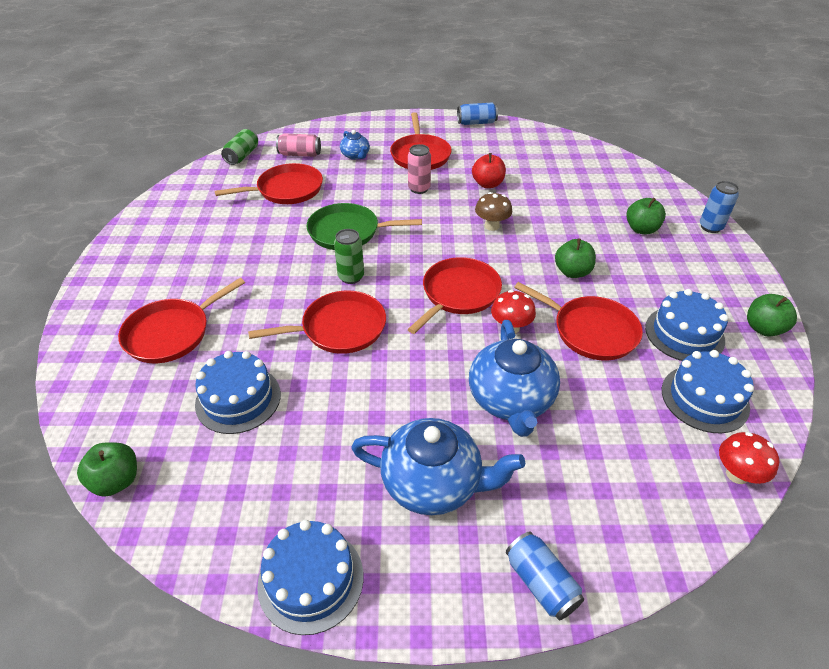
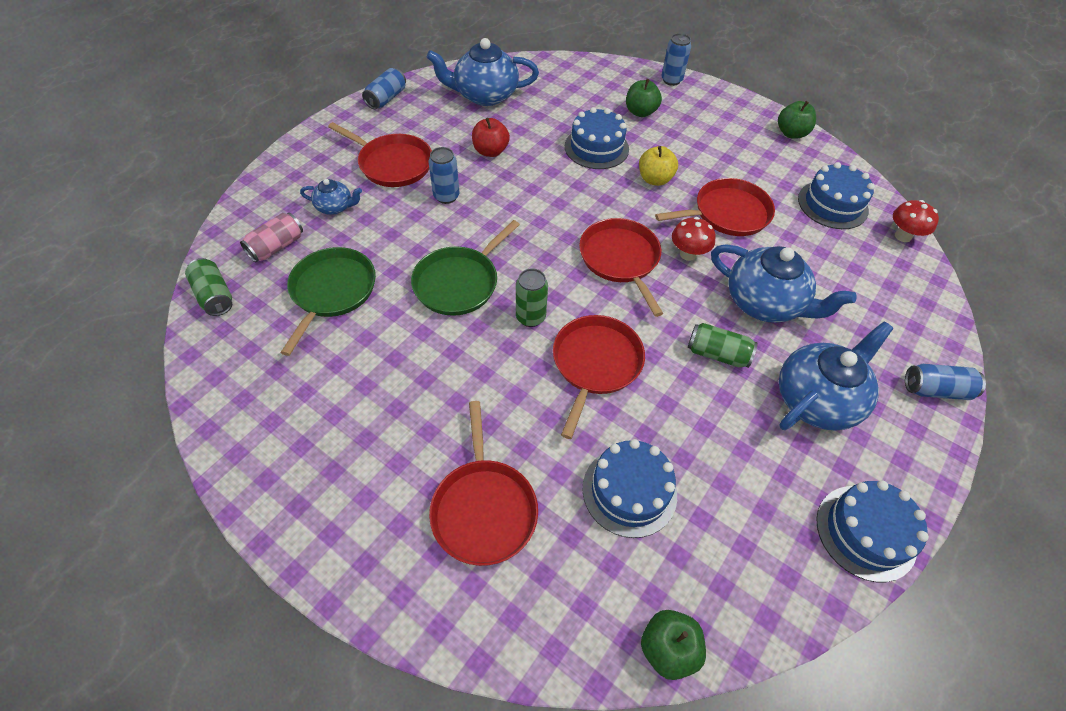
camera: 55 degrees left, 10 degrees up
(286, 190) = (332, 291): red pan -> green pan
(418, 393) = (717, 354): none -> green can
(419, 189) = (446, 196): pink can -> blue can
(491, 226) = (552, 186): brown mushroom -> none
(541, 154) = (485, 95): none -> blue teapot
(572, 272) = (654, 179): green apple -> yellow apple
(684, 334) = (768, 171): blue cake -> blue cake (596, 147)

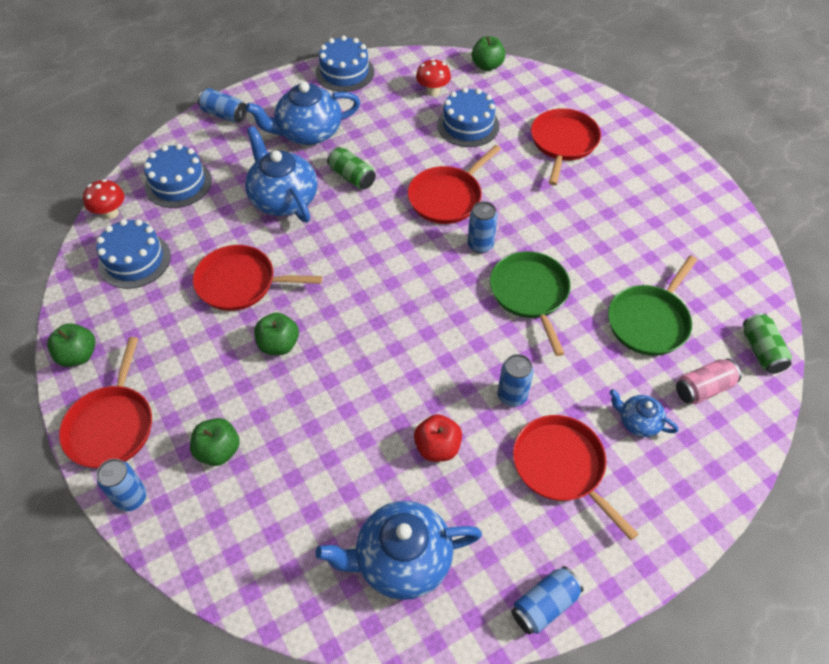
camera: 155 degrees left, 0 degrees up
(459, 282) = (530, 294): green pan -> green pan turned 75 degrees counterclockwise
(485, 95) = (401, 560): blue teapot -> blue teapot turned 150 degrees clockwise
(530, 317) = (480, 245): green can -> blue can
(596, 147) = (311, 410): blue cake -> blue cake (178, 183)
(620, 259) = (374, 270): red pan -> red pan (112, 425)
(654, 179) = (279, 344): yellow apple -> green apple
(688, 254) = (311, 256): red mushroom -> red mushroom (433, 91)

